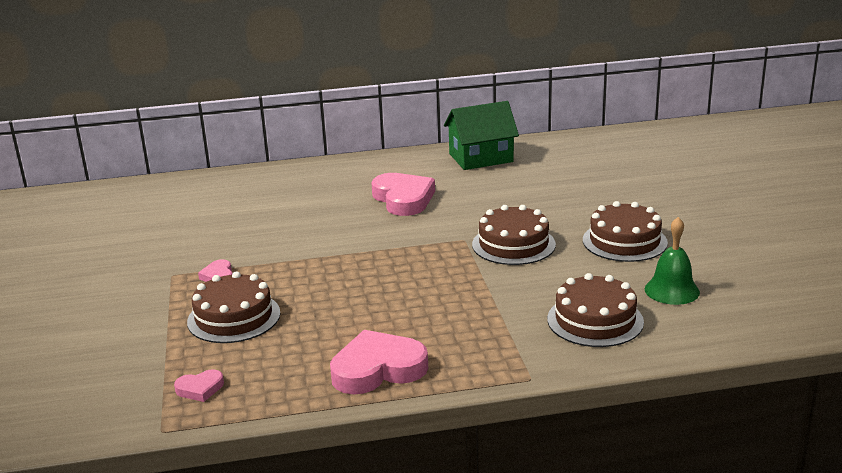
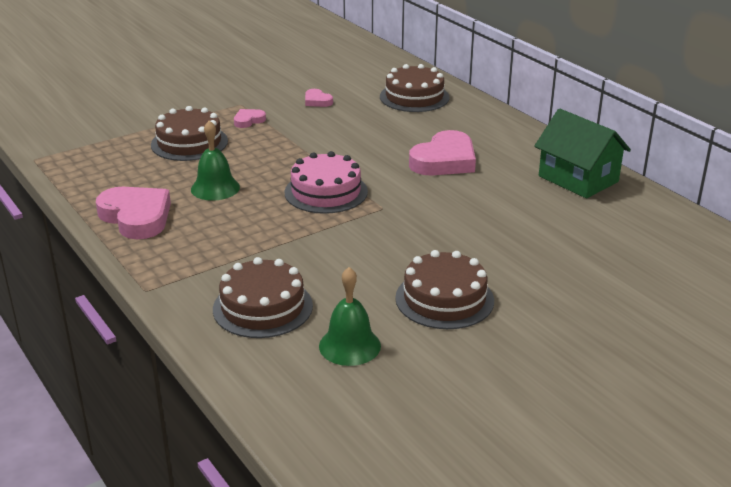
camera: 65 degrees right, 5 degrees up
(200, 389) = (88, 157): pink heart -> pink heart (317, 101)
(354, 315) = (215, 188): none -> green bell
(413, 260) = (326, 192): none -> pink cake
(513, 244) = (391, 235): brown cake -> brown cake (414, 97)

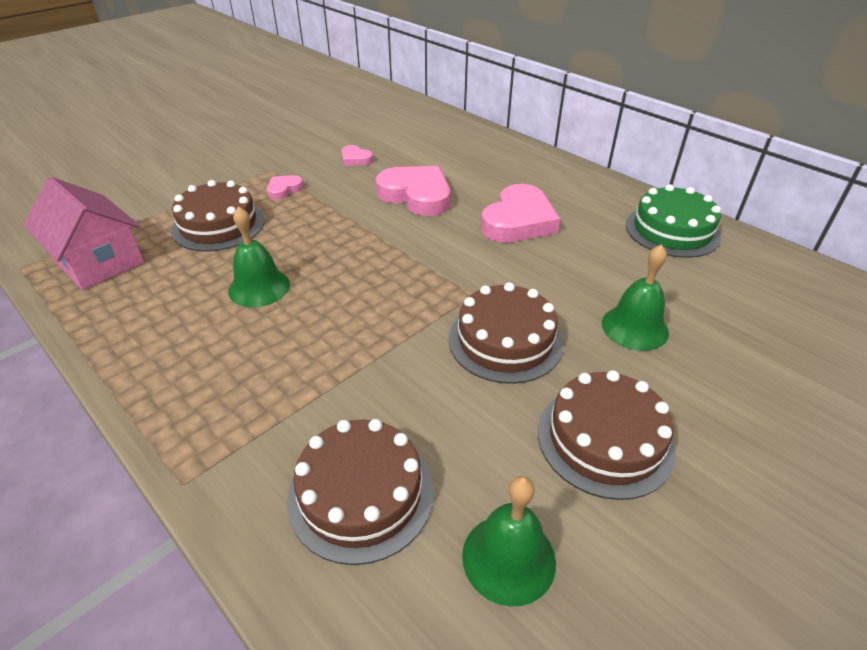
camera: 10 degrees left, 10 degrees up
(93, 160) = (98, 261): none -> pink house
(136, 217) = (159, 346): pink heart -> pink heart (416, 195)
(326, 192) = (397, 278): pink cake -> none
(414, 97) = (457, 146): brown cake -> brown cake (505, 341)
(504, 240) = (635, 327): none -> green bell
(578, 179) = (672, 230): green house -> green cake

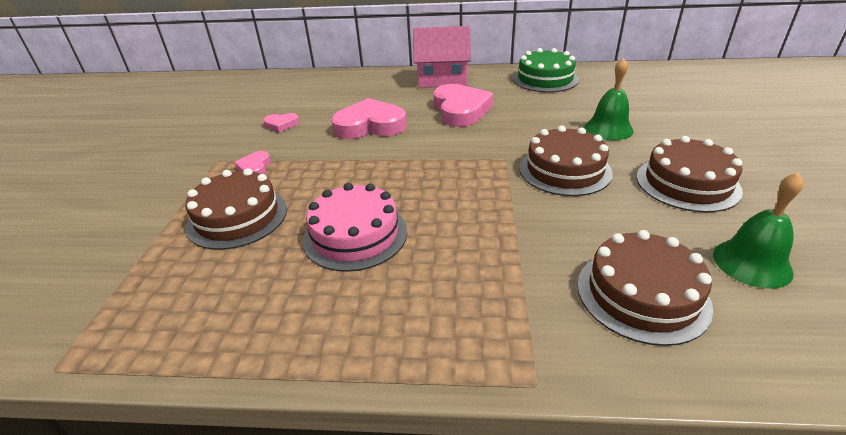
camera: 40 degrees left, 5 degrees down
(98, 261) = (153, 307): pink house -> pink house (442, 79)
(259, 287) = (355, 235): green bell -> pink cake

